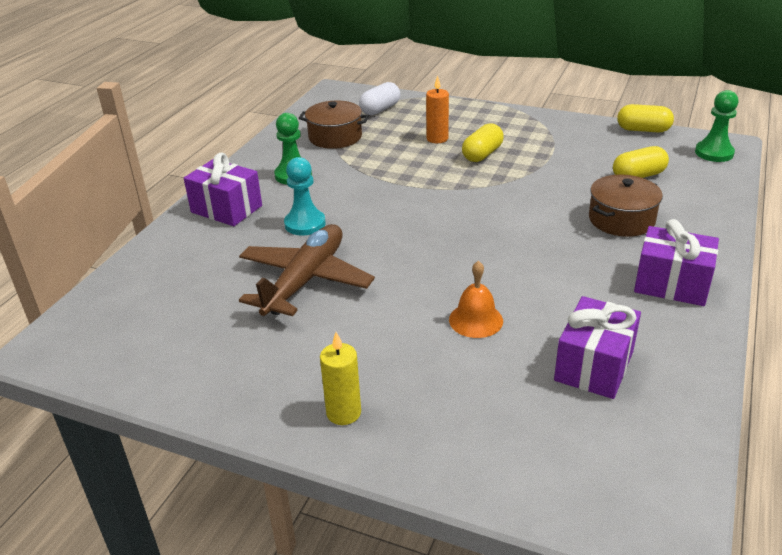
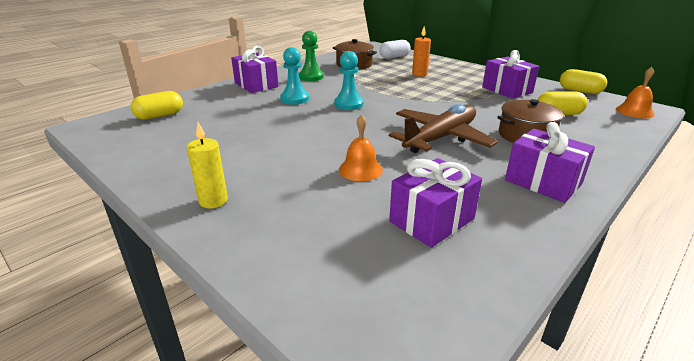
camera: 20 degrees right, 5 degrees down
(305, 280) = (266, 125): brown plane -> brown plane (440, 138)
(384, 217) = (348, 104): none -> turquoise pawn
(482, 154) = (444, 85): yellow capsule -> yellow capsule (160, 116)
(561, 146) = (507, 90): none -> purple gift
(714, 153) = (634, 111): green pawn -> orange bell

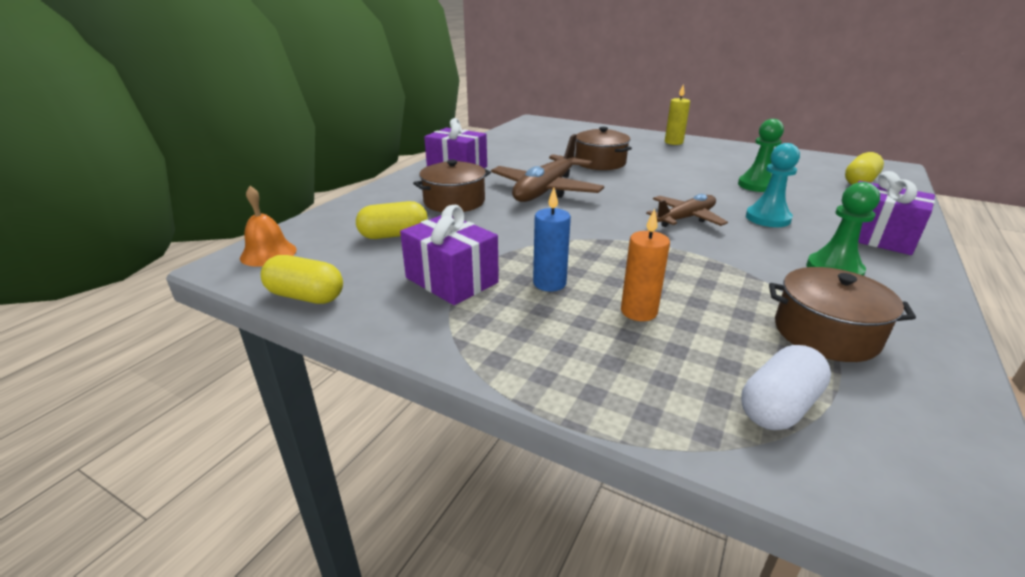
camera: 165 degrees right, 0 degrees up
(249, 122) = (757, 185): none -> green pawn
(348, 104) = (685, 218): turquoise pawn -> brown plane
(360, 169) = (600, 162): orange bell -> brown pot
(431, 220) = (535, 147): purple gift -> none
(455, 85) = (549, 283): none -> blue candle

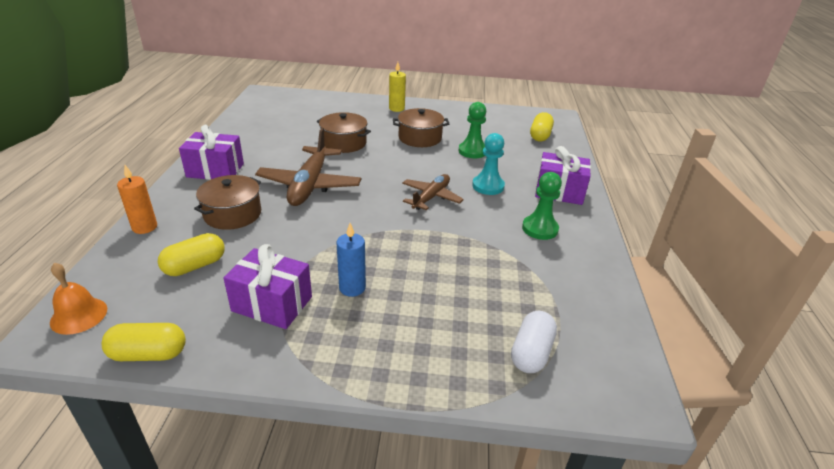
camera: 25 degrees left, 5 degrees up
(638, 311) = (426, 299): orange candle -> orange candle (145, 227)
(825, 333) = (545, 286): brown pot -> brown pot (420, 138)

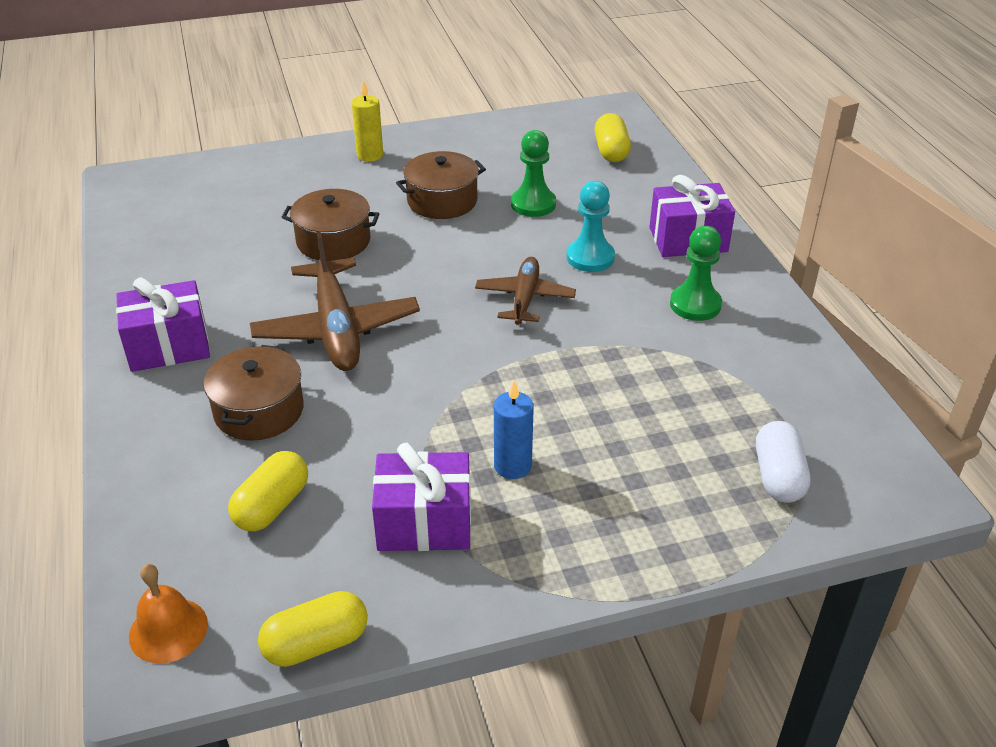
camera: 20 degrees left, 5 degrees up
(145, 227) = (142, 473): orange candle -> none

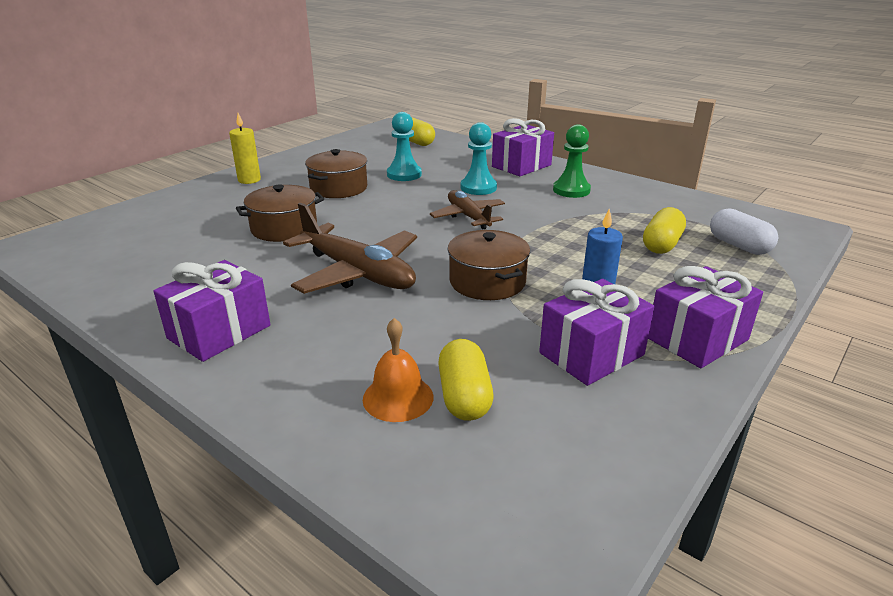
camera: 35 degrees left, 10 degrees down
(168, 630) = (505, 534): orange bell -> orange bell (398, 397)
(259, 410) = (363, 341): brown pot -> brown pot (487, 281)
(316, 643) = (638, 470): yellow capsule -> yellow capsule (661, 244)
(533, 204) = (404, 174): green pawn -> turquoise pawn
(545, 561) = (697, 339): none -> purple gift

